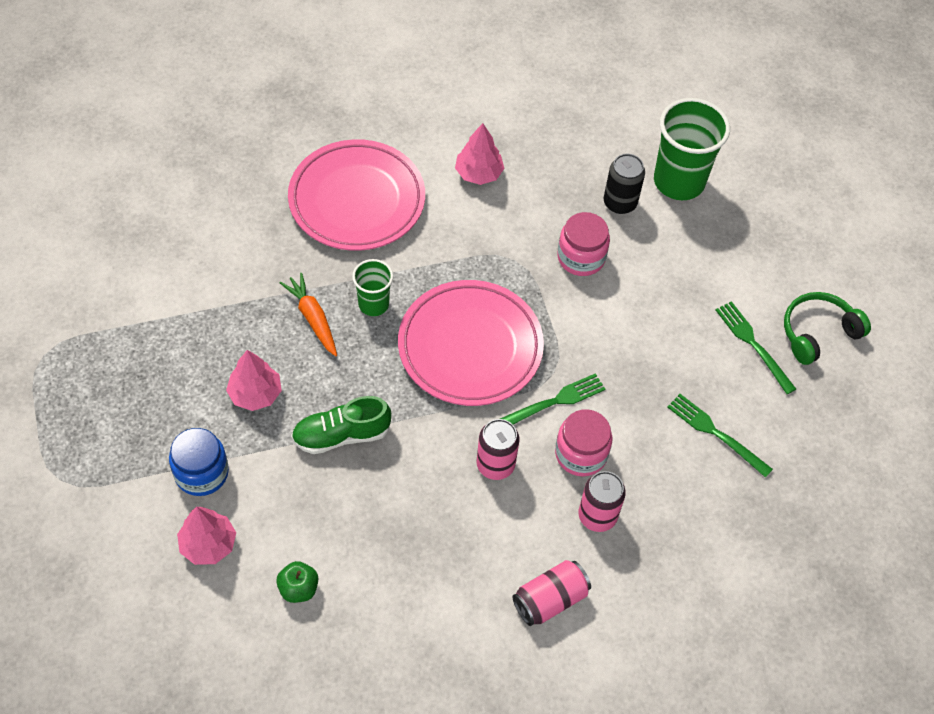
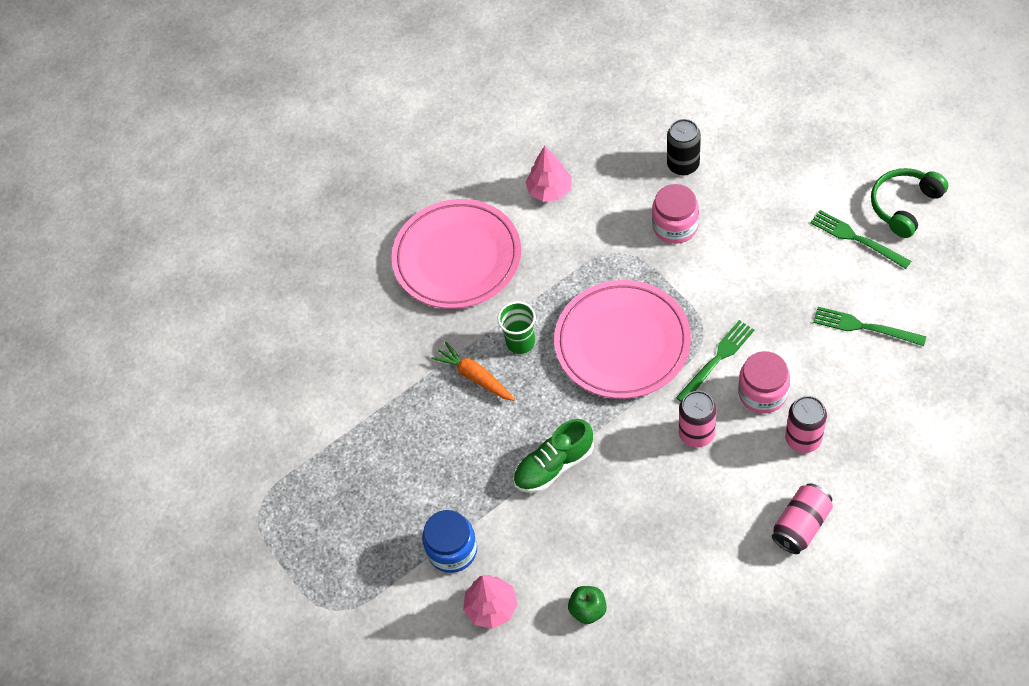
camera: 10 degrees left, 0 degrees up
(255, 394) = (461, 463): pink tree -> none
(679, 181) = (723, 125): green cup -> none

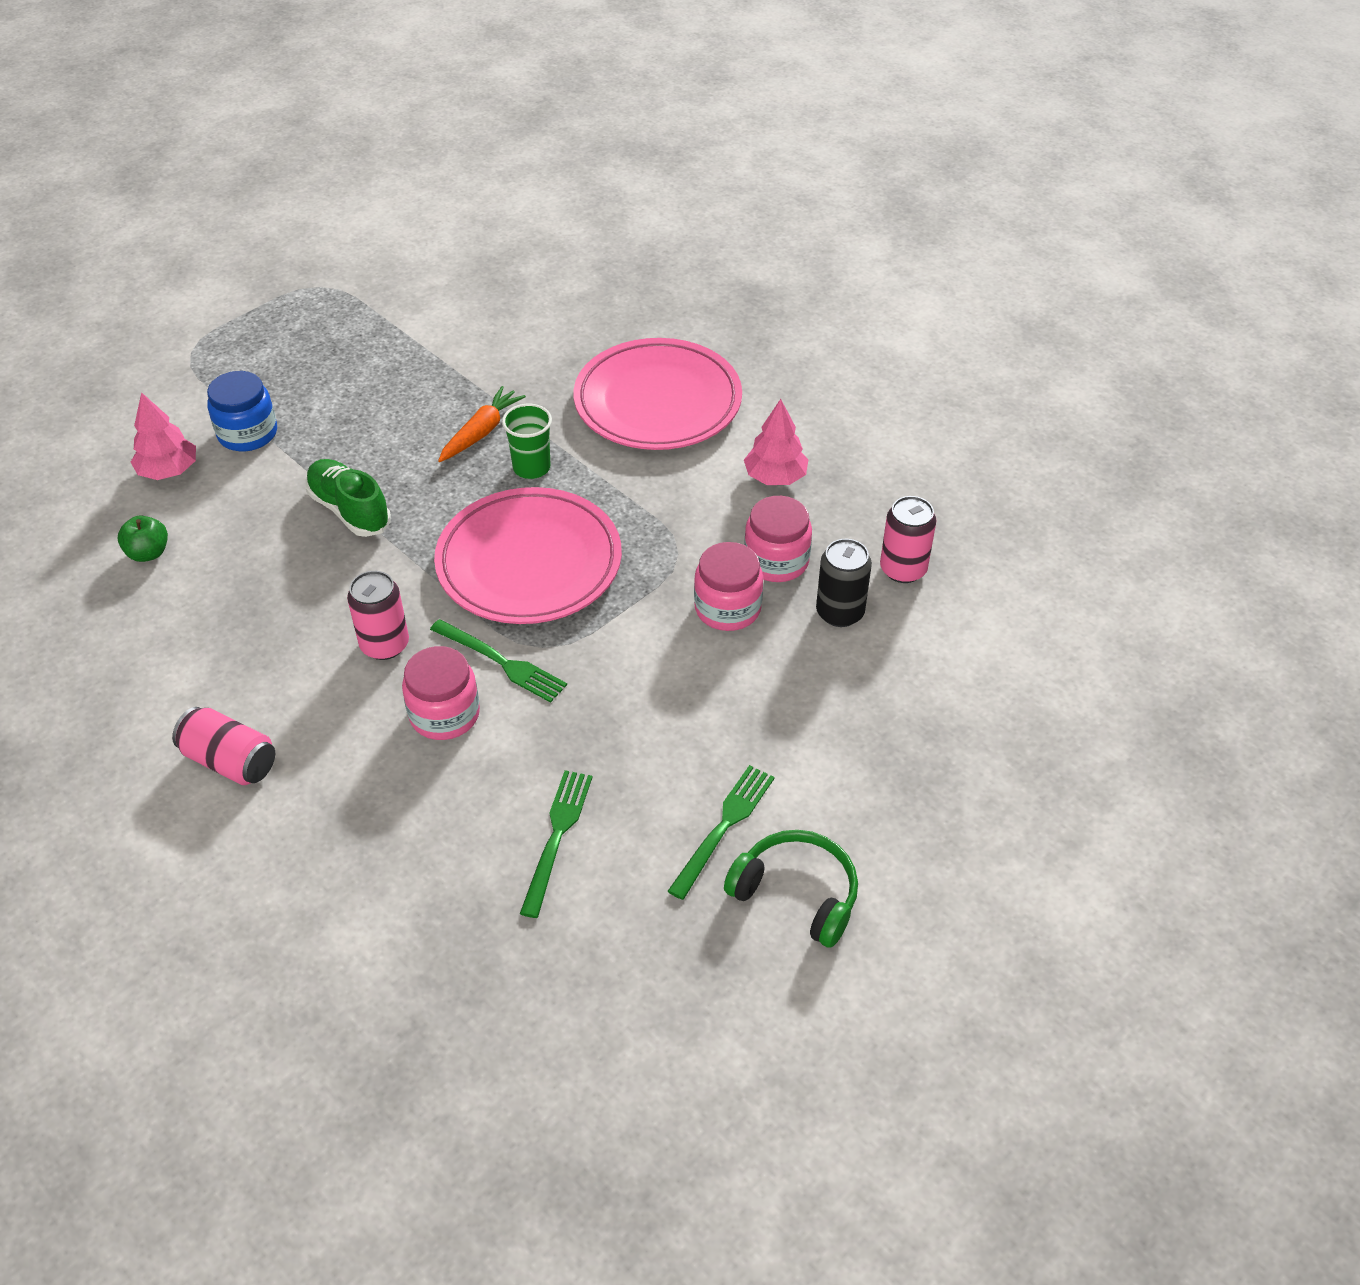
camera: 75 degrees right, 10 degrees down
(633, 196) = (776, 561): none -> pink jar
(803, 439) = (366, 762): pink can -> pink can (903, 569)

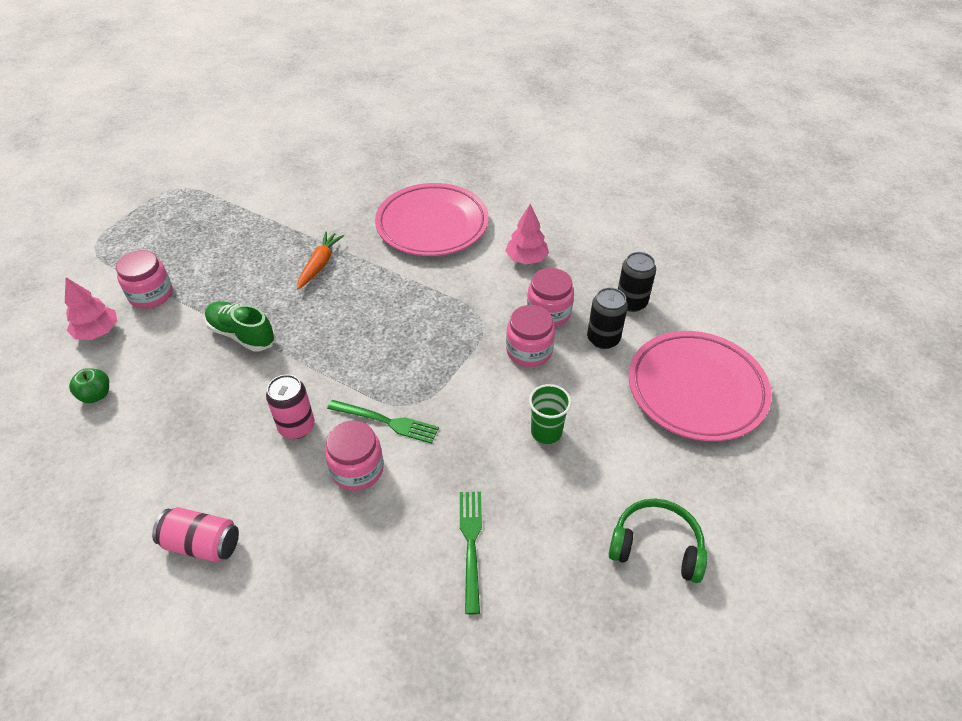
camera: 15 degrees left, 0 degrees up
(247, 433) = (151, 295): blue jar -> pink jar
(529, 563) = (382, 347): pink plate -> pink plate (696, 389)
(531, 467) = (362, 282): green cup -> green cup (546, 432)
(724, 827) = (586, 508): green fork -> none
(903, 569) = (631, 302): pink can -> black can

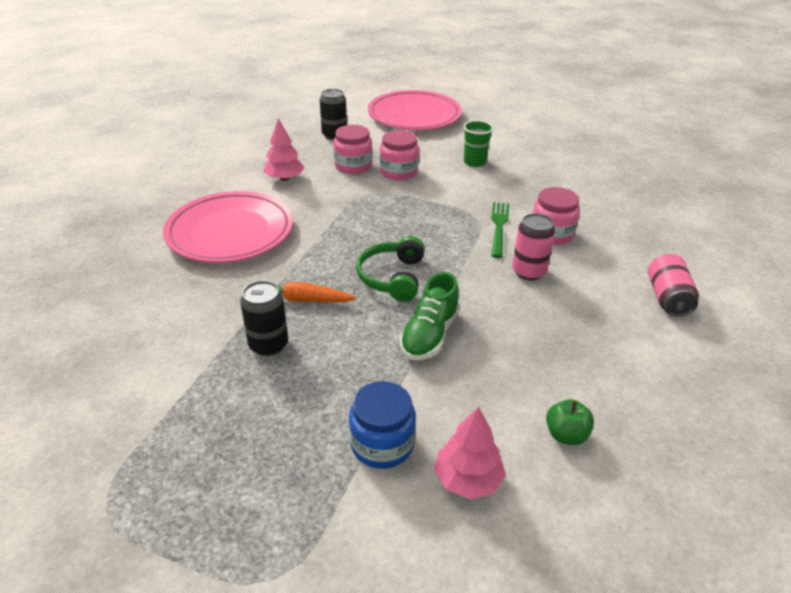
camera: 100 degrees left, 10 degrees down
(151, 295) = (382, 444): pink jar -> blue jar
(471, 544) = (579, 182): green fork -> none
(603, 339) = (376, 145): black can -> black can (268, 345)
(656, 546) = (538, 128): green headphones -> green headphones (392, 277)

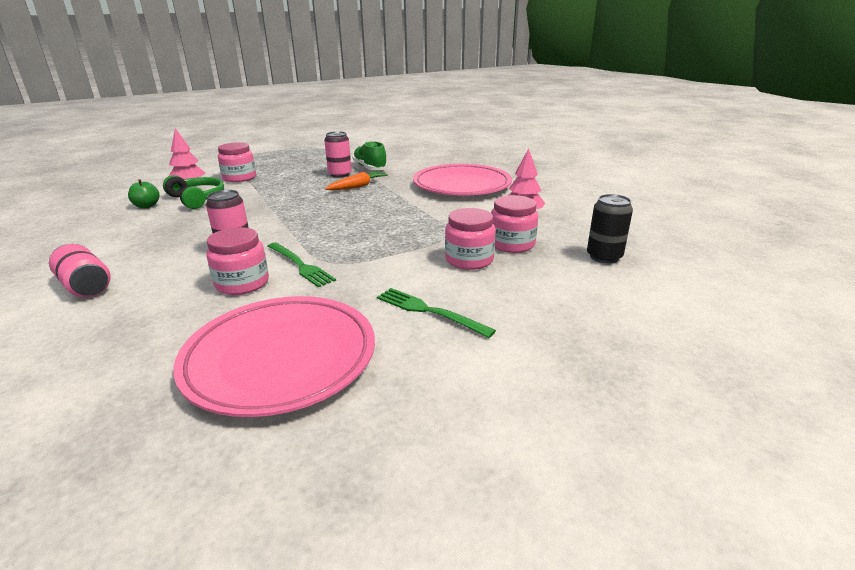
camera: 130 degrees right, 10 degrees down
(268, 345) = (340, 174): black can -> pink can
(382, 444) = (239, 178): blue jar -> pink jar
(392, 277) = (328, 210): green headphones -> green headphones (197, 199)
(414, 116) = (632, 331): pink plate -> pink plate (280, 359)
(429, 335) = (265, 203): green shoe -> green shoe (370, 168)
(474, 162) = (429, 311): green cup -> green fork

